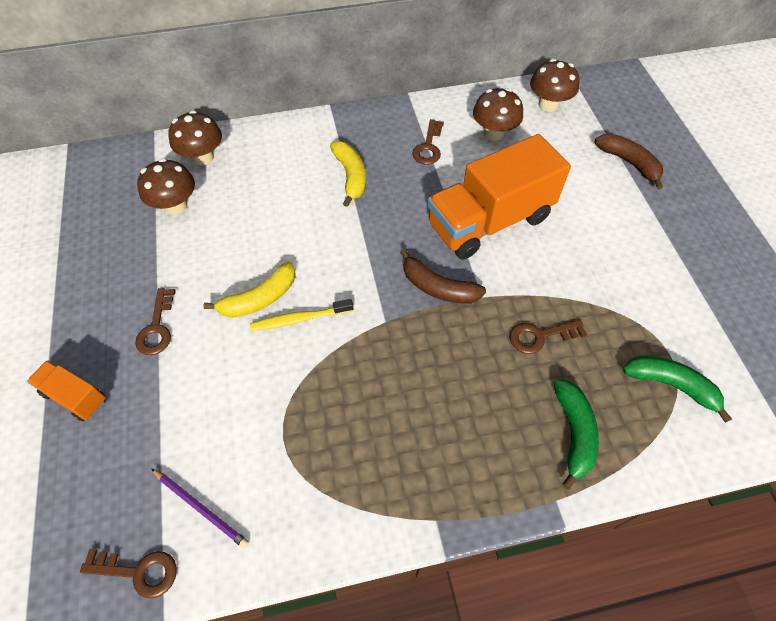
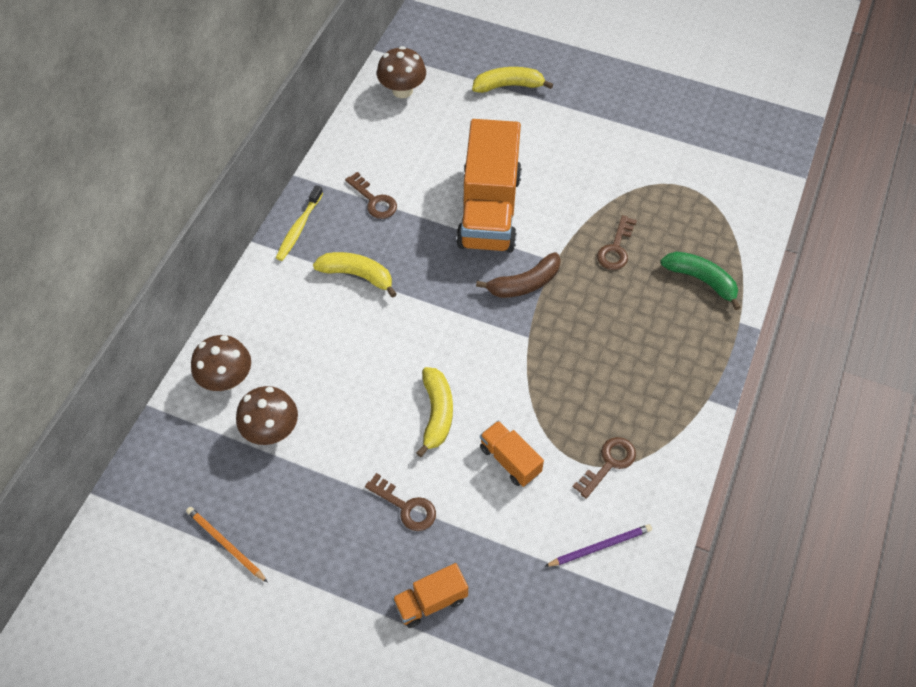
camera: 55 degrees left, 0 degrees up
(63, 235) = (225, 544): none -> orange pencil
(138, 571) = (622, 612): brown key -> brown key (608, 463)
(248, 378) = (510, 460): none -> orange truck
(300, 319) = (480, 394): yellow toothbrush -> yellow toothbrush (299, 227)
(494, 133) = (400, 147): brown mushroom -> none
(629, 163) = (509, 86): brown banana -> yellow banana
(671, 385) = (706, 202): green banana -> none

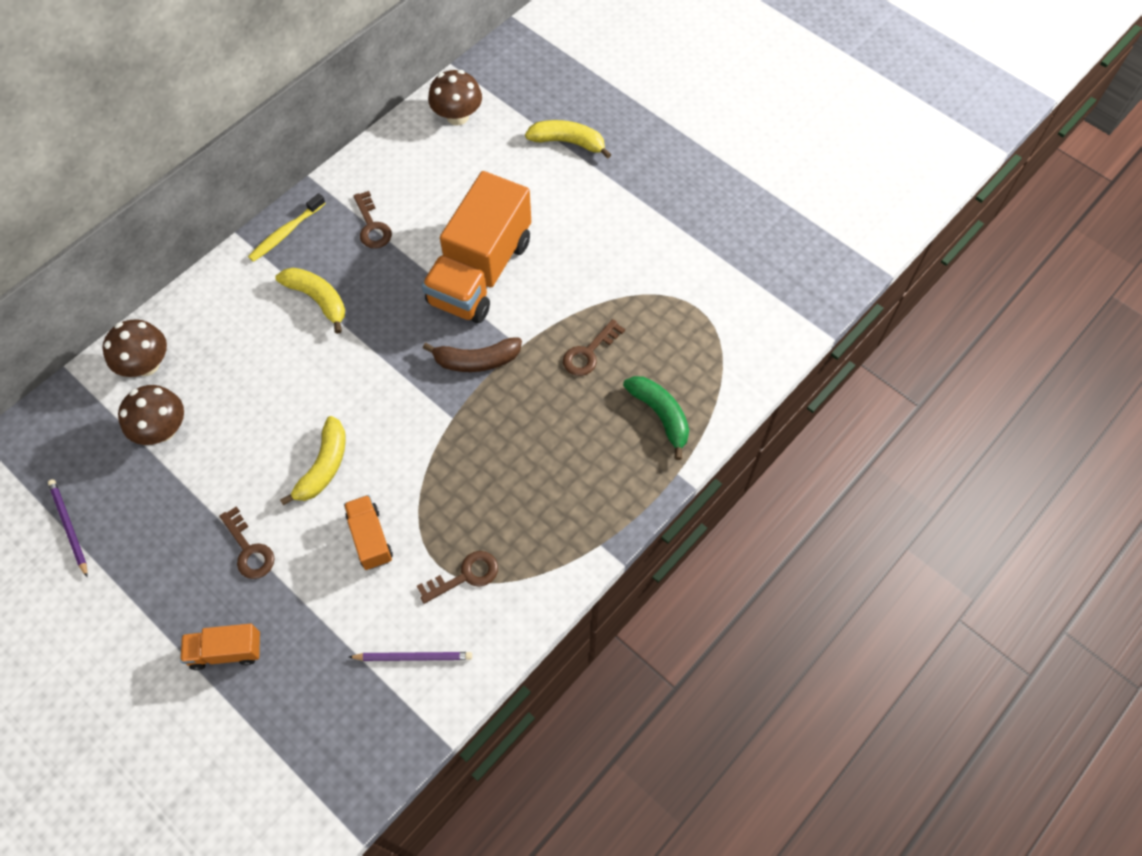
camera: 20 degrees right, 5 degrees up
(225, 544) = (69, 527): orange pencil -> purple pencil

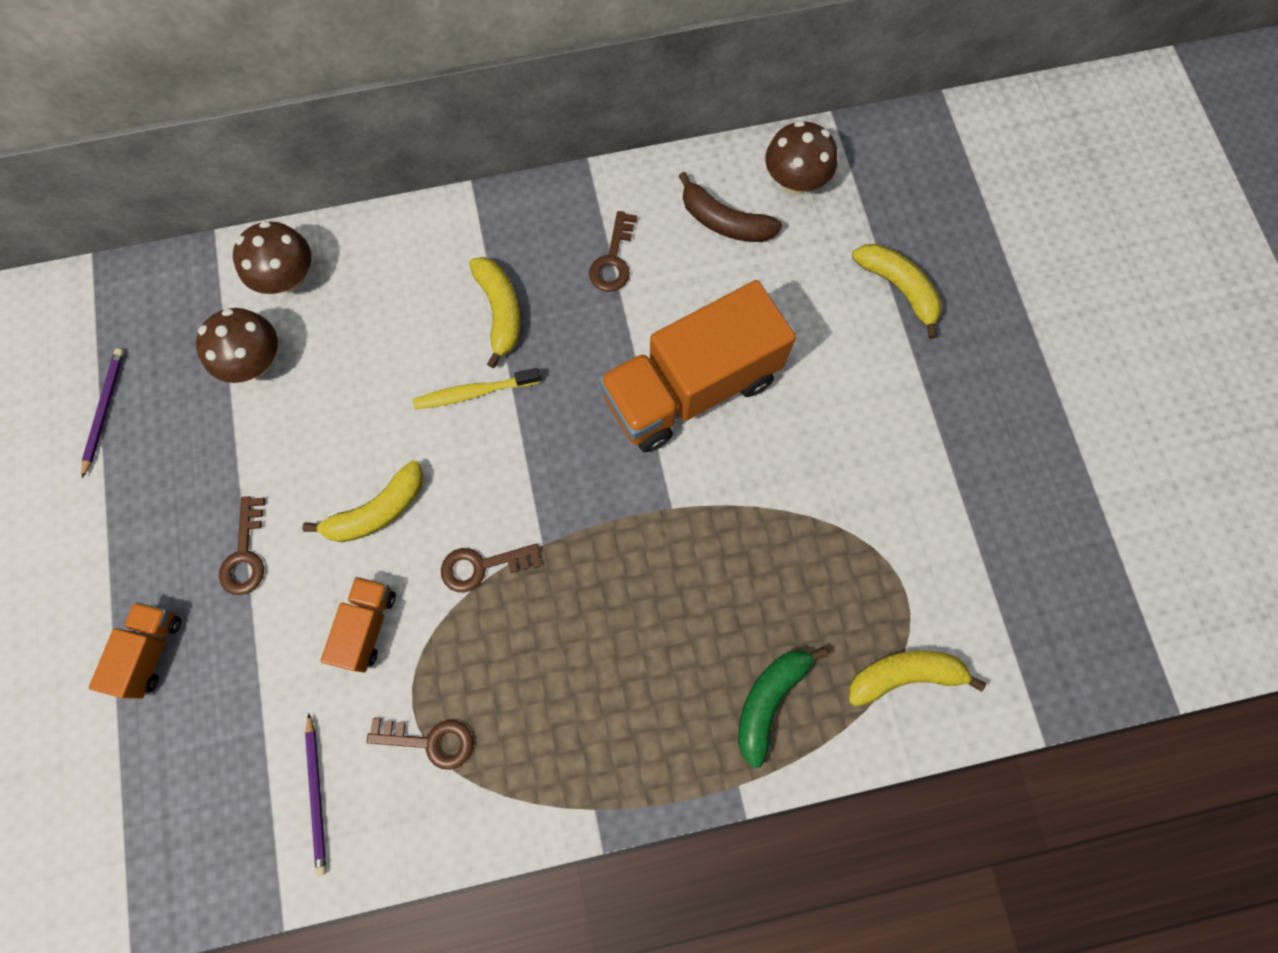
camera: 35 degrees right, 10 degrees up
(226, 651) = (151, 651): orange truck -> orange truck turned 75 degrees clockwise
(286, 232) = (521, 212): yellow toothbrush -> yellow toothbrush (475, 392)
(413, 657) = (317, 795): purple pencil -> purple pencil turned 45 degrees clockwise
(476, 360) = (614, 493): brown banana -> brown banana (724, 222)
(589, 353) = (742, 567): brown key -> brown key (482, 566)
(660, 415) = (769, 700): green banana -> green banana turned 150 degrees counterclockwise
(729, 352) = (904, 675): none -> yellow banana

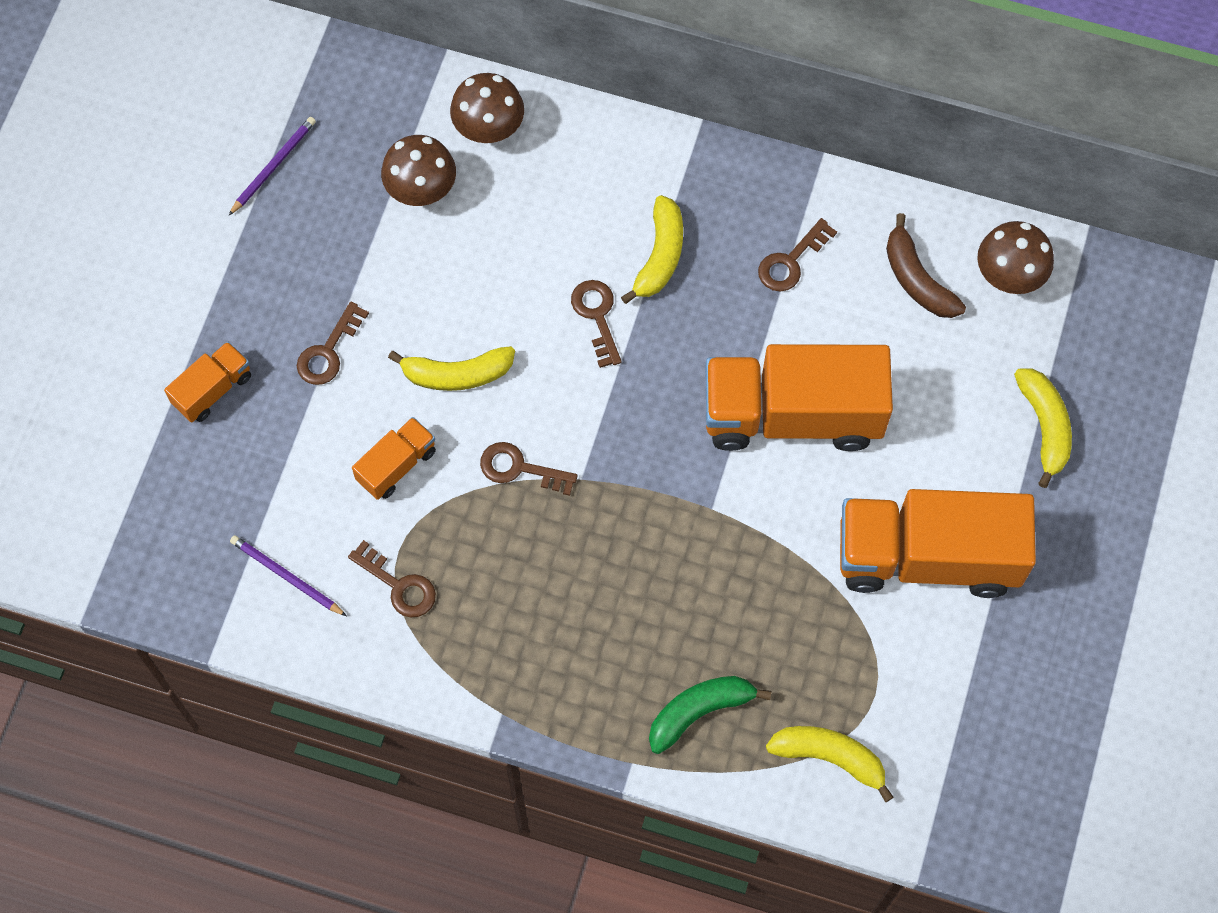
camera: 30 degrees right, 5 degrees down
(317, 795) = (286, 576): purple pencil -> purple pencil turned 105 degrees clockwise
(475, 392) = (597, 316): yellow toothbrush -> brown key
(875, 449) = (927, 557): none -> orange truck

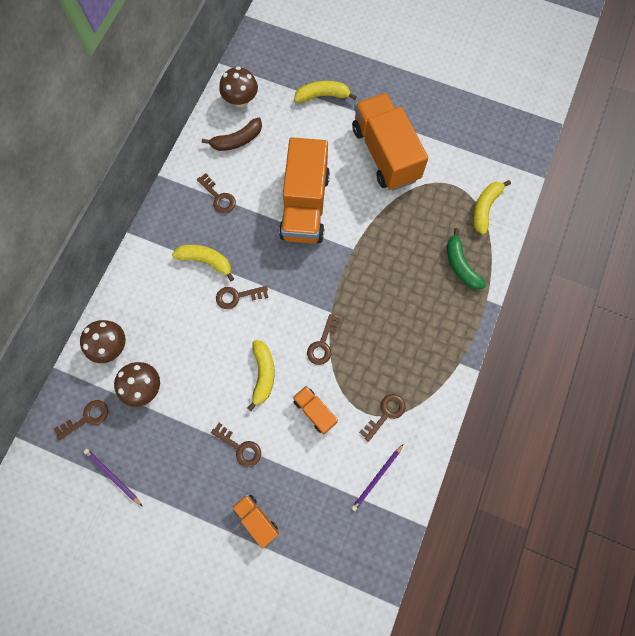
camera: 85 degrees left, 5 degrees up
(365, 113) = (86, 418): none -> brown key
(927, 557) = (385, 154): orange truck -> orange truck turned 150 degrees clockwise

